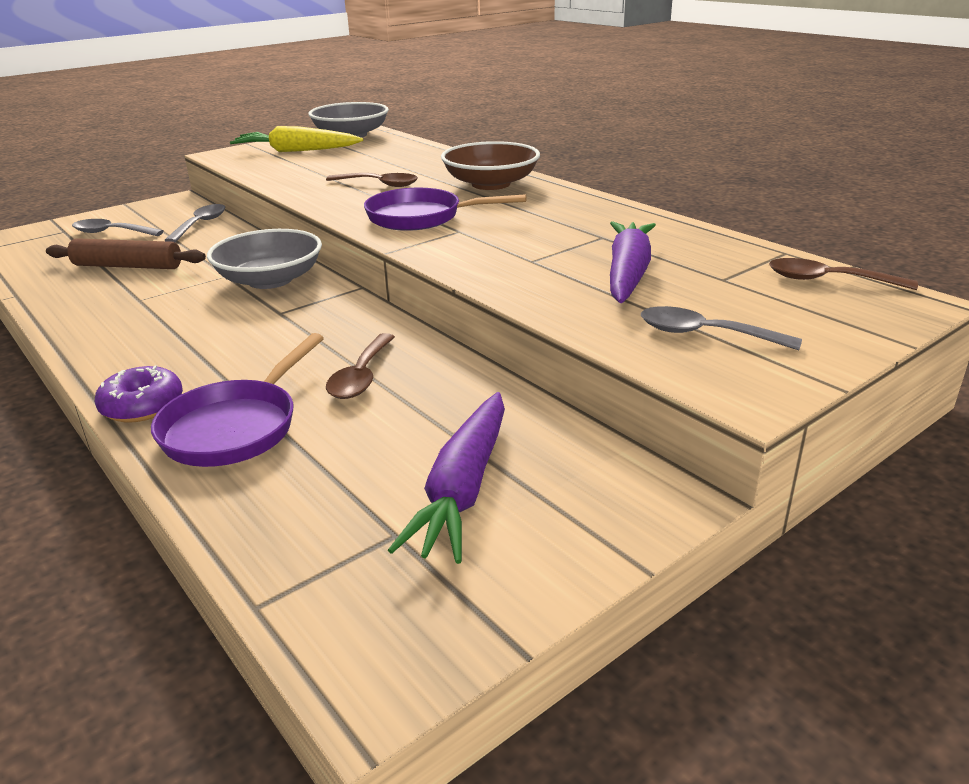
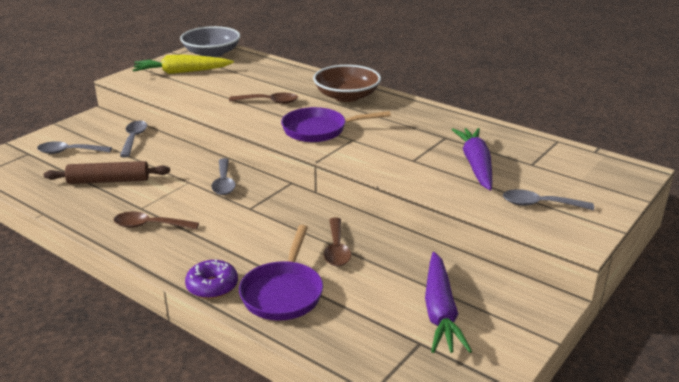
camera: 15 degrees left, 0 degrees up
(270, 280) = (224, 183): grey bowl -> grey spoon
(828, 280) = (589, 160): brown spoon -> brown spoon (150, 225)

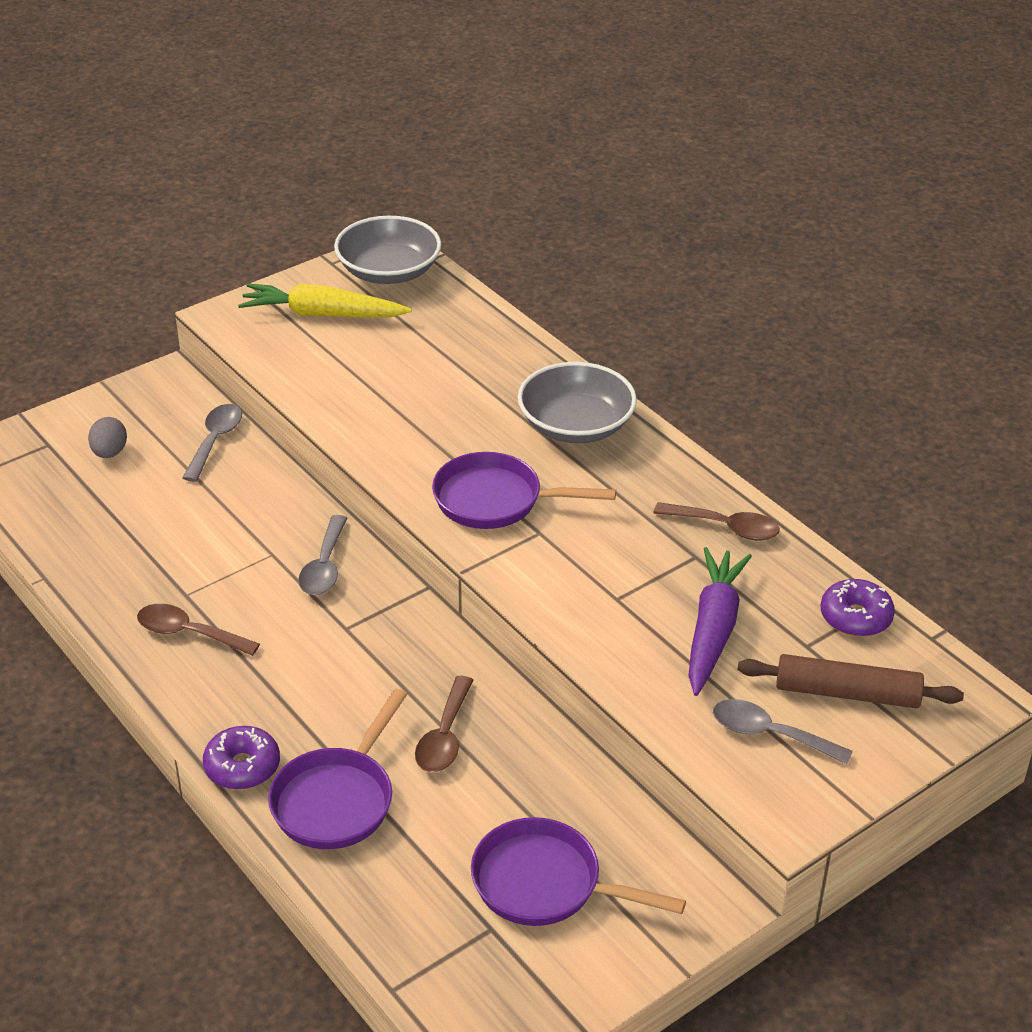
camera: 15 degrees right, 10 degrees up
(69, 152) = (109, 453): grey spoon -> grey egg
(108, 181) = (153, 528): brown rolling pin -> brown rolling pin (847, 693)
(269, 102) = (440, 416): brown spoon -> brown spoon (725, 527)
(347, 96) = (576, 425): brown bowl -> grey bowl
(440, 312) = (545, 884): purple carrot -> purple pan
(548, 149) = (855, 617): none -> purple donut

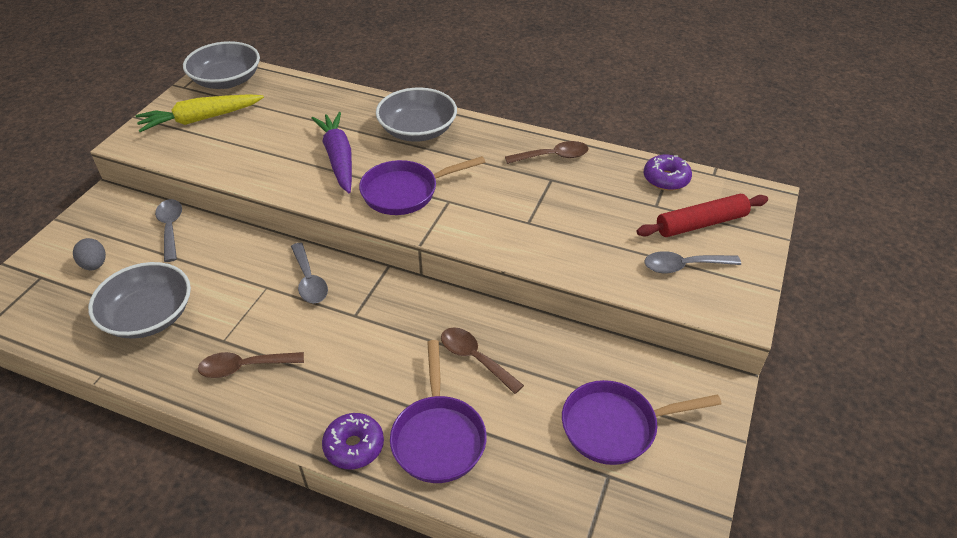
camera: 30 degrees left, 5 degrees up
(128, 534) = (149, 316): none -> grey bowl
(444, 736) = (475, 358): brown spoon -> brown spoon turned 150 degrees clockwise
(713, 629) = (598, 217): purple carrot -> purple carrot (338, 158)
(847, 693) = (701, 224): brown rolling pin -> red rolling pin

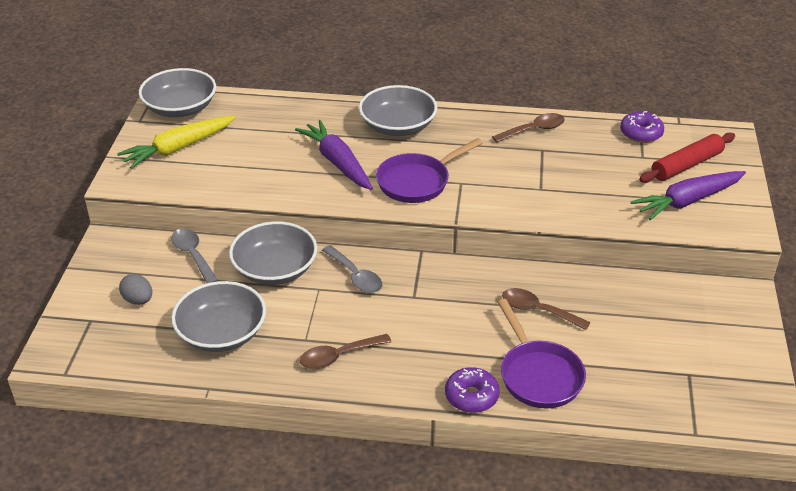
camera: 15 degrees left, 5 degrees down
(237, 257) = (275, 269): none -> grey bowl
(615, 426) = (678, 338): purple pan -> none
(683, 266) = (687, 201): grey spoon -> purple carrot

